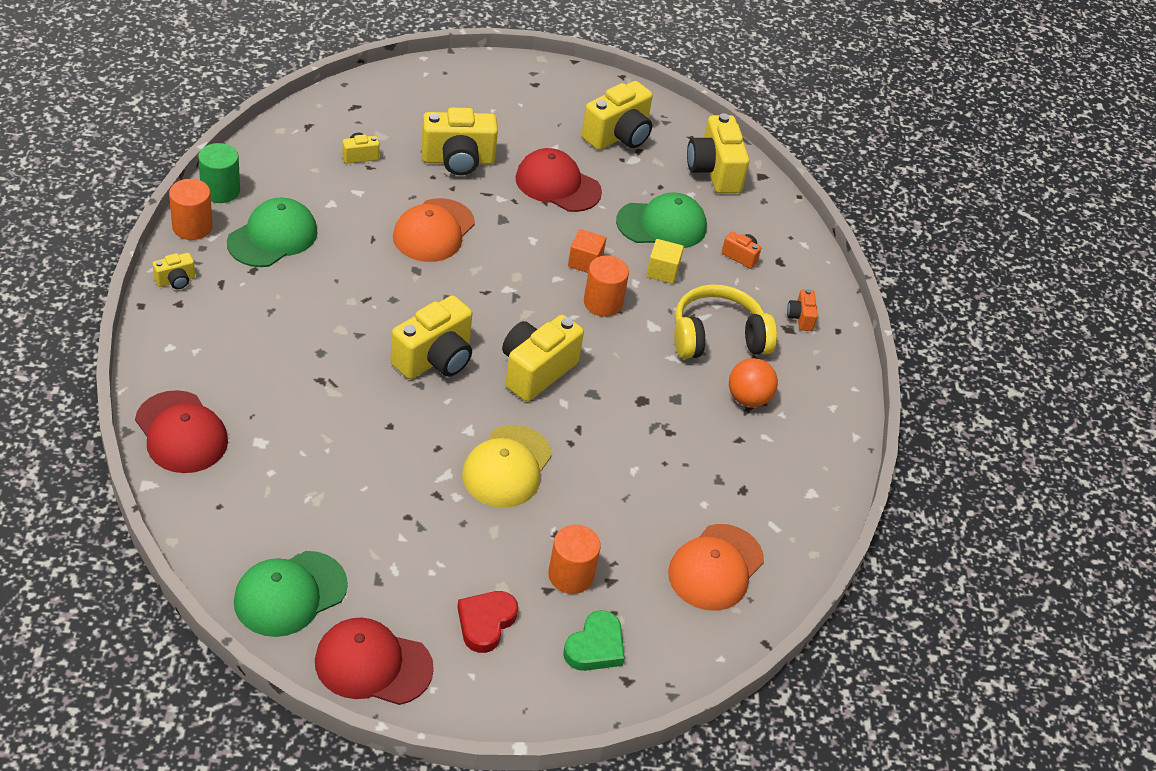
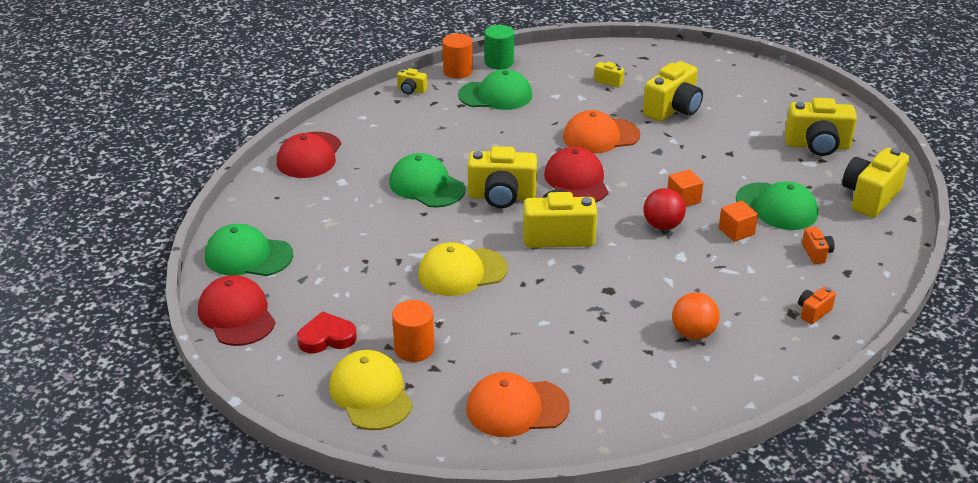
camera: 55 degrees right, 10 degrees down
(350, 392) = (426, 186): none -> green cap
(458, 160) = (673, 110): yellow camera -> yellow camera turned 90 degrees counterclockwise
(557, 185) = (727, 151): red cap -> red cap (576, 181)
(595, 646) = (371, 394): green heart -> yellow cap
(603, 303) = (662, 226): orange cylinder -> red ball
(662, 271) = (736, 231): yellow cube -> orange cube
(717, 337) = (723, 287): yellow headphones -> none

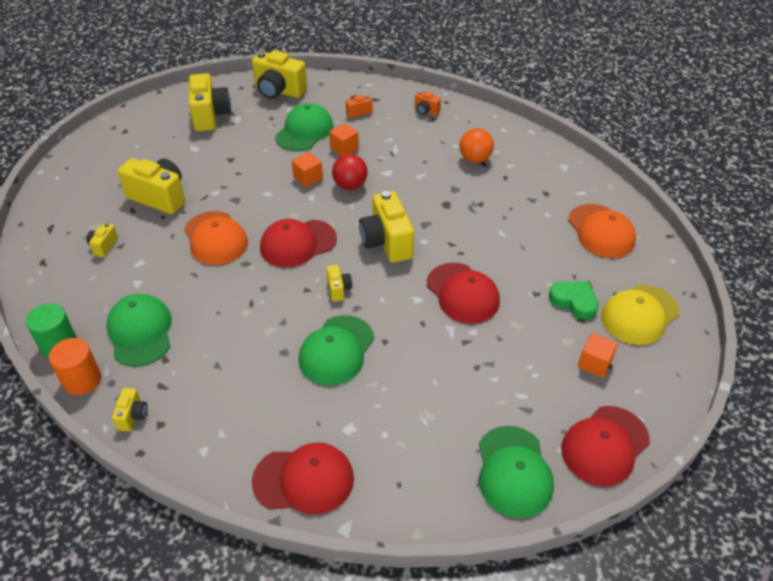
camera: 105 degrees left, 10 degrees up
(327, 337) = (594, 363): red heart -> orange cube
(414, 349) = (574, 301): orange cylinder -> green heart
(462, 272) = (462, 293): yellow cap -> red cap
(501, 197) = (338, 289): yellow camera -> yellow camera, size x0.48

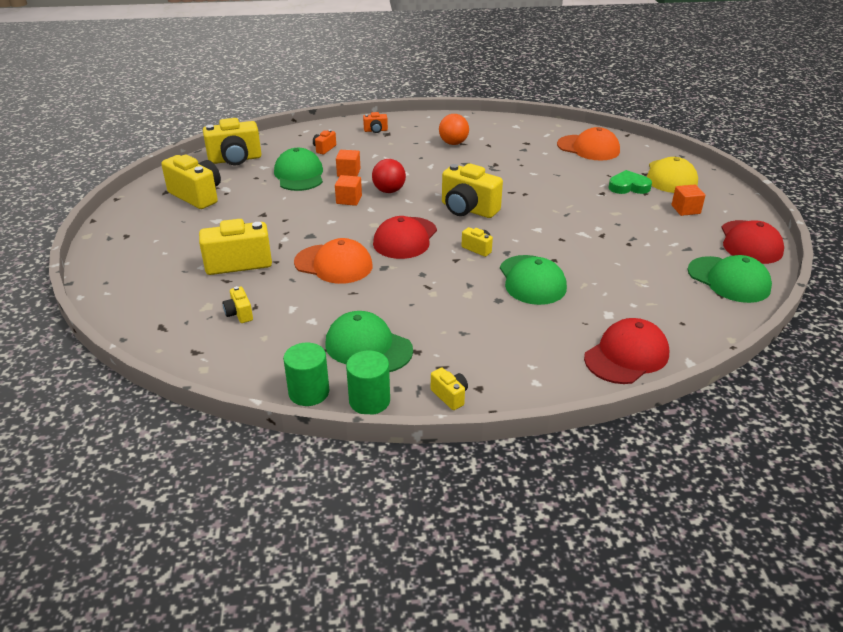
camera: 40 degrees left, 10 degrees down
(82, 380) = (369, 401): orange cylinder -> green cylinder
(462, 293) = (560, 213): red cap -> none

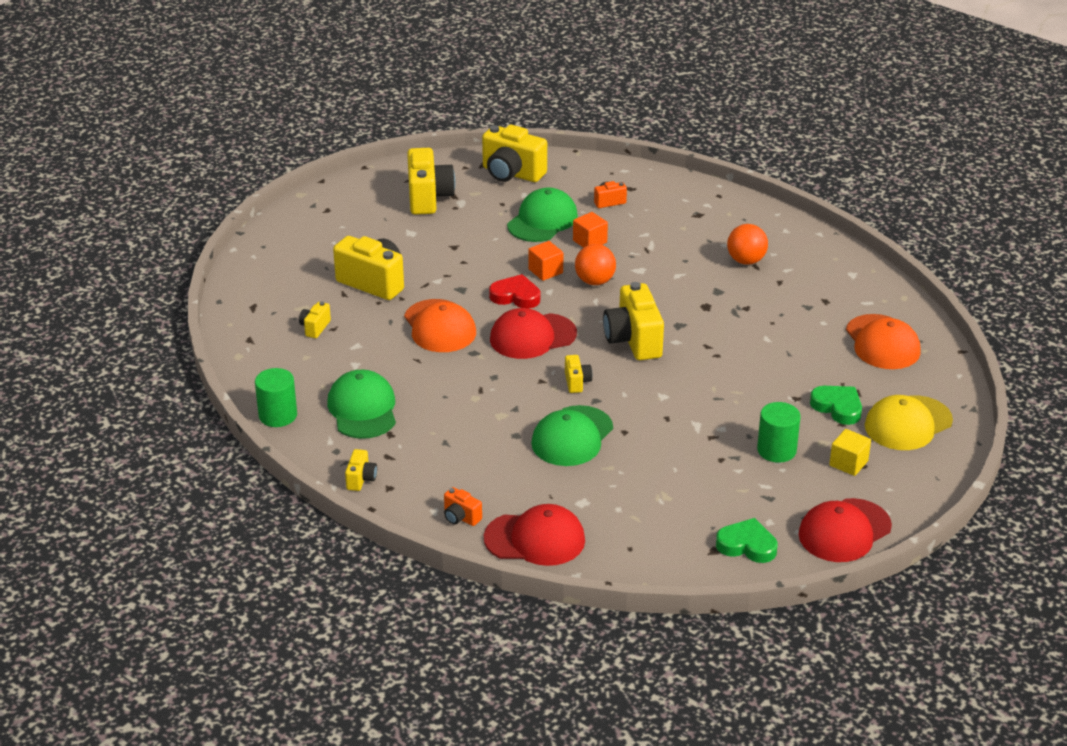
camera: 45 degrees right, 0 degrees up
(354, 222) = (515, 296): none -> red heart
(369, 401) = (306, 447): green cylinder -> green cylinder (776, 450)
(375, 130) = (692, 205): orange camera -> orange camera (461, 517)
(389, 191) = (595, 281): red ball -> orange ball
(685, 209) = (848, 463): orange cube -> yellow cube
(728, 280) = (747, 545): green cap -> green heart

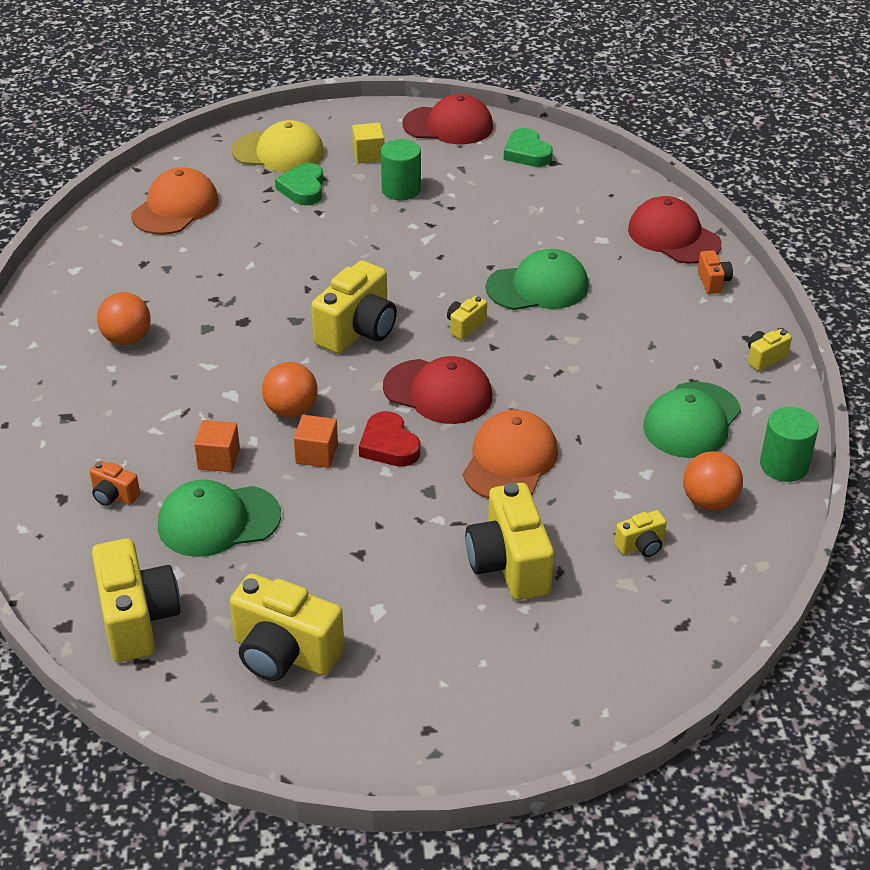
camera: 135 degrees left, 5 degrees up
(302, 370) = (709, 501): none -> orange ball
(428, 198) = (284, 653): yellow camera -> yellow camera turned 105 degrees counterclockwise

